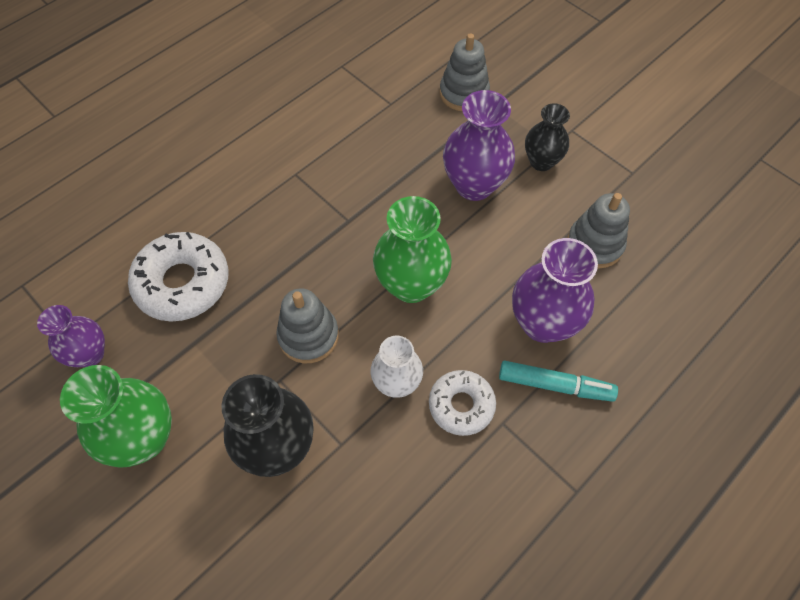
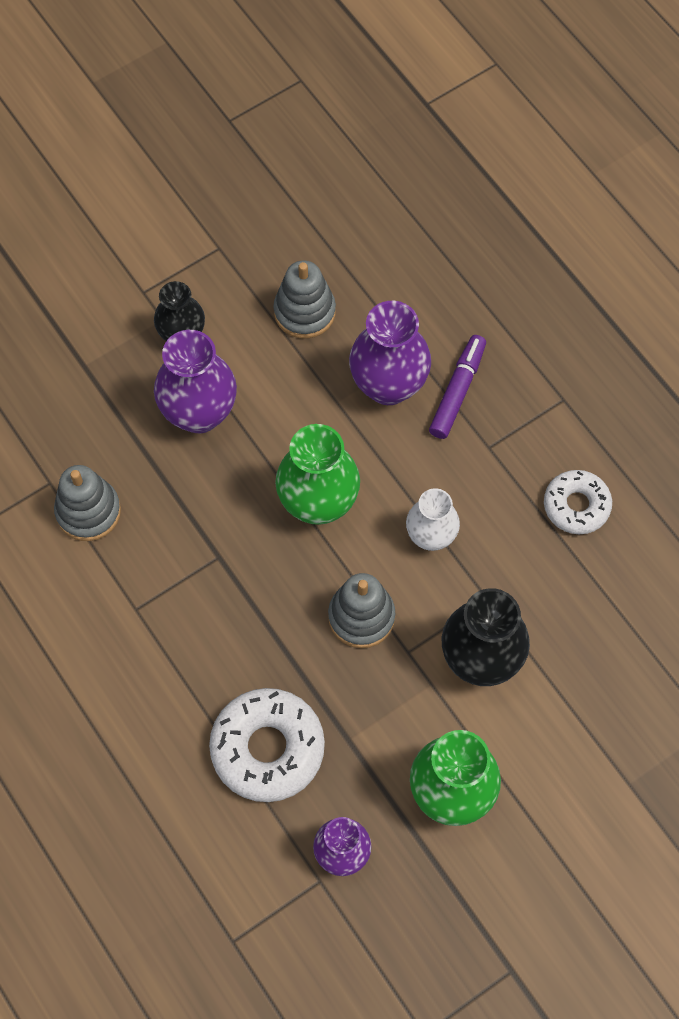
camera: 80 degrees left, 5 degrees up
(461, 405) = (464, 480): white donut -> white donut (576, 506)
(464, 93) = (55, 395): grey stacking toy -> grey stacking toy (88, 511)
(555, 385) = (457, 391): turquoise marker -> purple marker

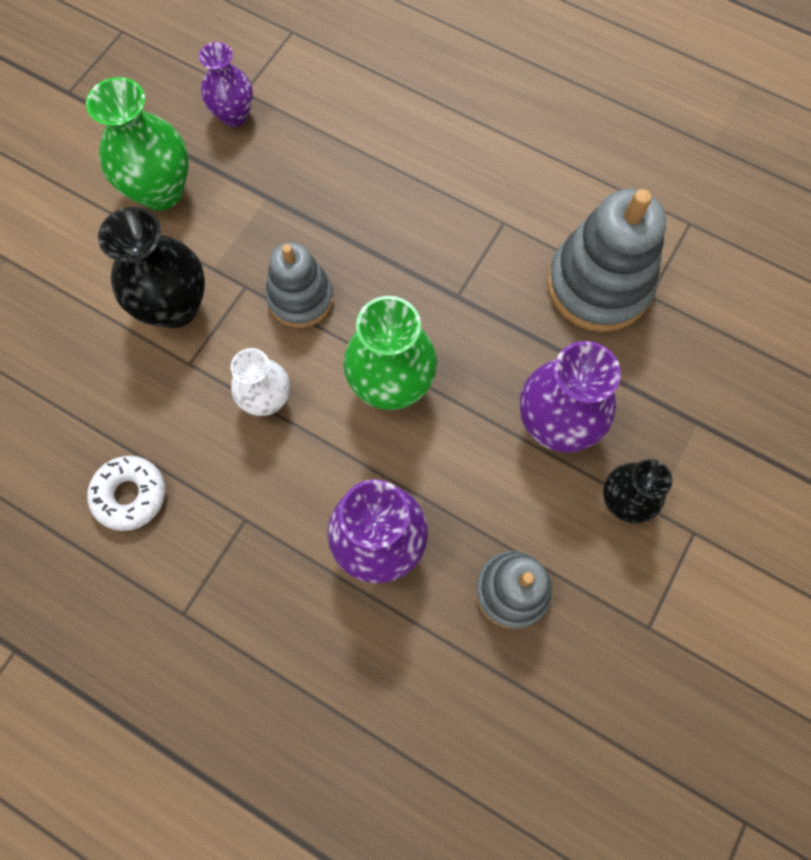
camera: 155 degrees right, 5 degrees up
(88, 511) = (598, 285): grey stacking toy -> grey stacking toy, size x1.59
(267, 749) = (331, 163): white donut -> none
(457, 391) = (302, 570): purple marker -> none

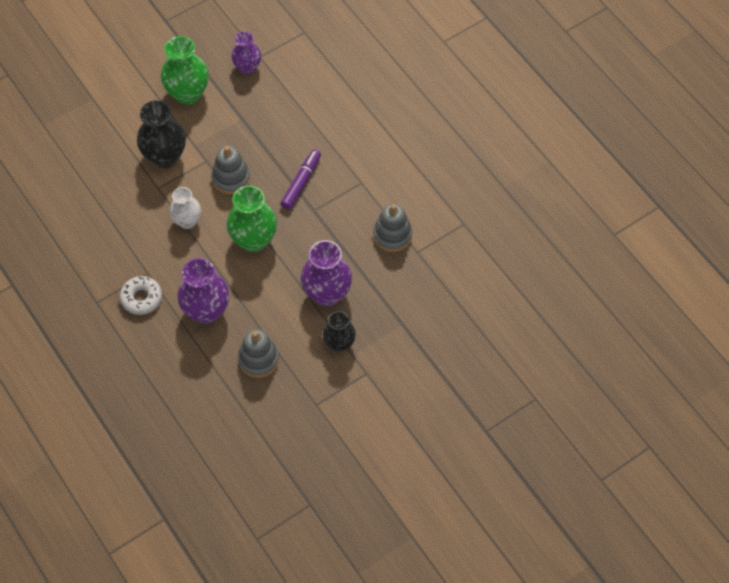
camera: 25 degrees right, 10 degrees down
(130, 495) = (98, 238): white donut -> white donut (141, 298)
(414, 259) = (301, 182): none -> purple marker
(598, 285) = (392, 235): grey stacking toy -> grey stacking toy, size x0.63

